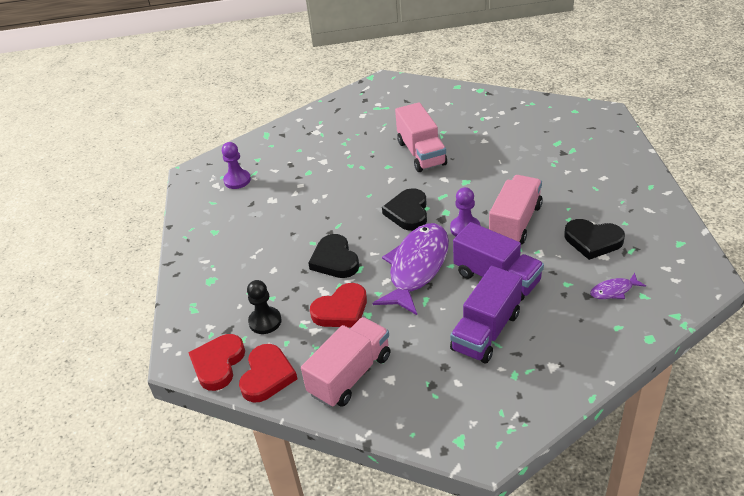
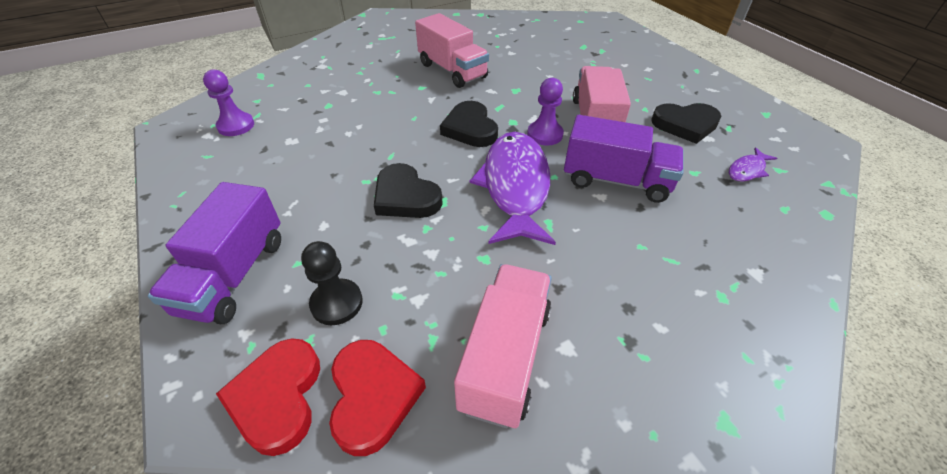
camera: 25 degrees left, 5 degrees up
(341, 310) = (445, 260): red heart -> none
(486, 331) = (648, 247): purple truck -> purple truck (234, 275)

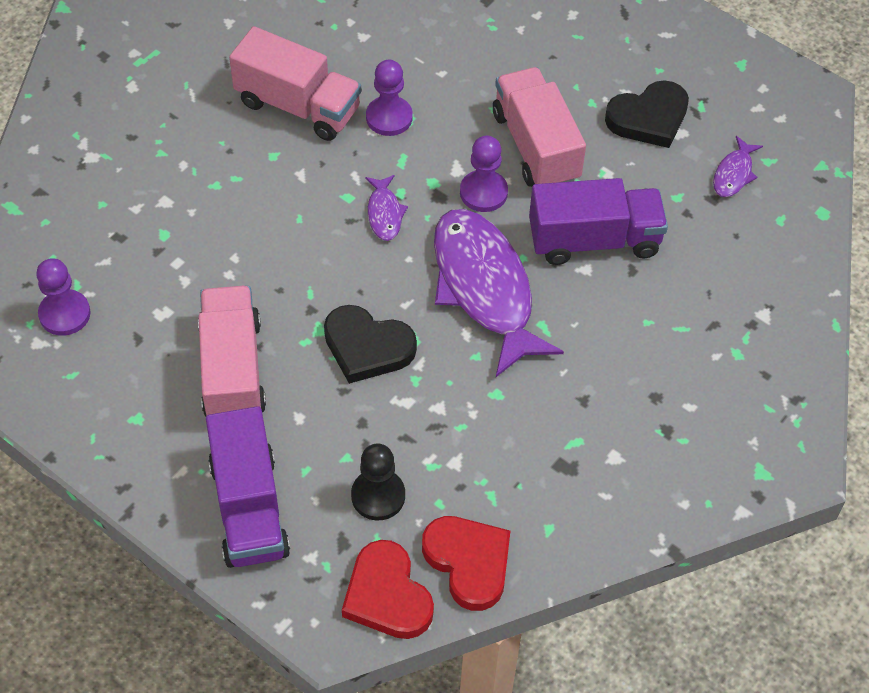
camera: 25 degrees left, 10 degrees up
(470, 128) = (384, 213): black heart -> purple fish
(504, 87) = (389, 117): none -> purple pawn
(505, 357) = (564, 486): pink truck -> pink truck (232, 371)

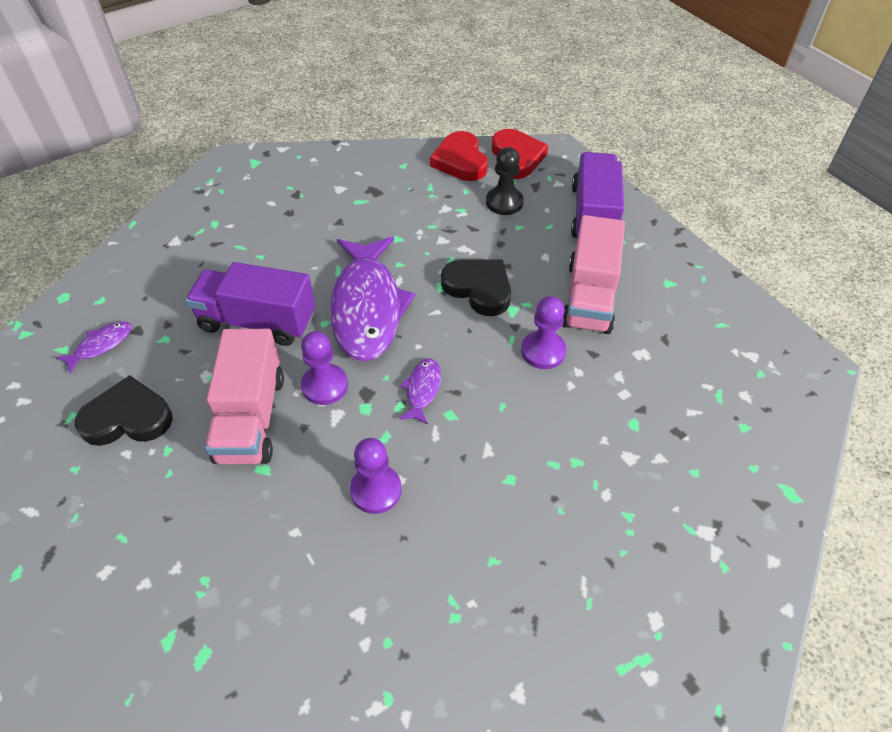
camera: 160 degrees left, 5 degrees down
(64, 314) = (729, 373): purple pawn -> purple pawn (543, 351)
(298, 106) = (467, 533): pink truck -> none

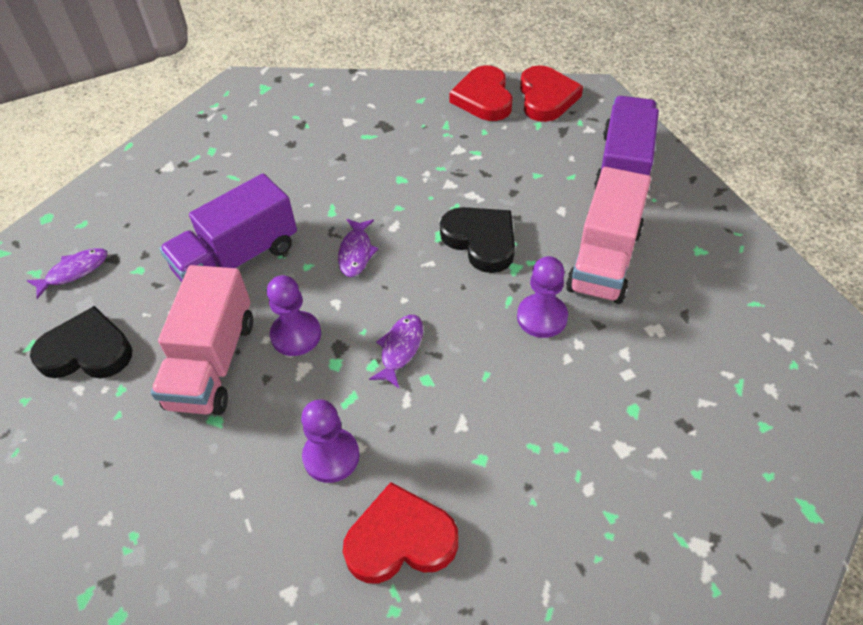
camera: 10 degrees right, 0 degrees up
(258, 322) = (237, 259): purple truck -> purple truck turned 60 degrees counterclockwise
(367, 307) = (356, 253): purple fish -> purple fish, size x0.43
(450, 555) = (400, 539): none -> red heart
(504, 202) = (525, 147): black pawn -> none

